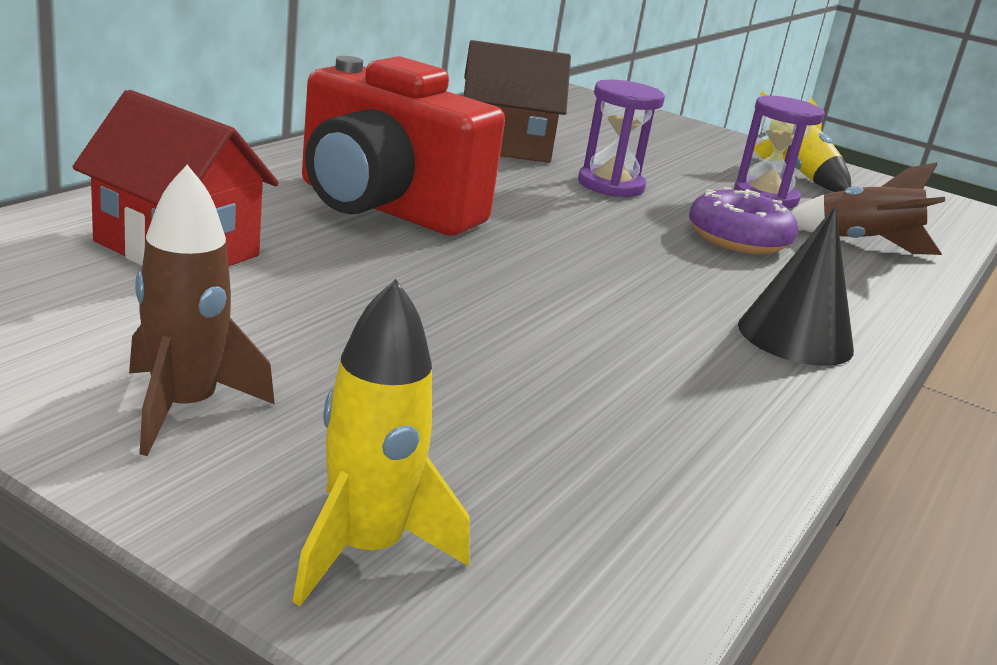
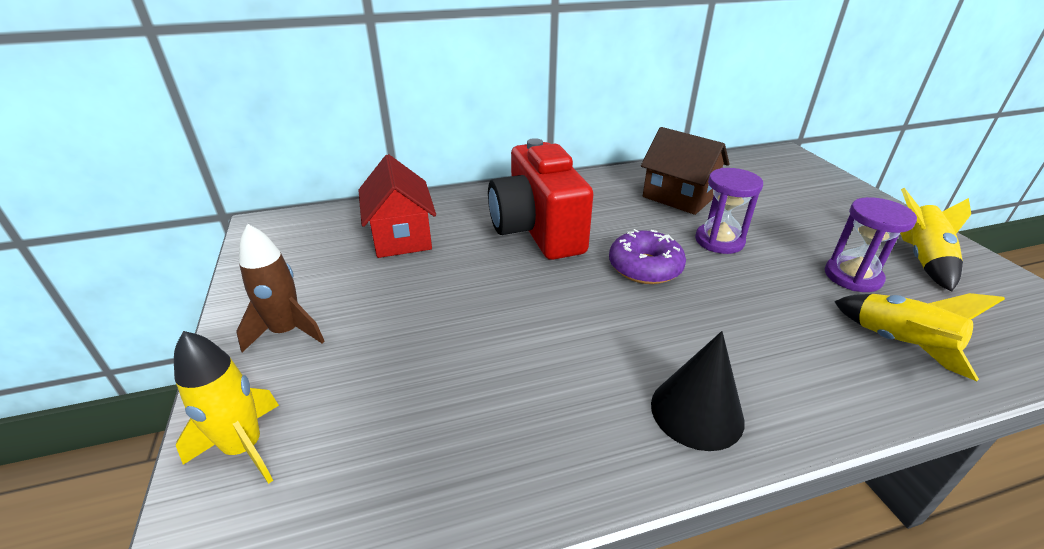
camera: 45 degrees right, 10 degrees up
(738, 239) = (769, 309): purple donut -> purple donut (645, 267)
(863, 243) = (899, 344): brown rocket -> yellow rocket

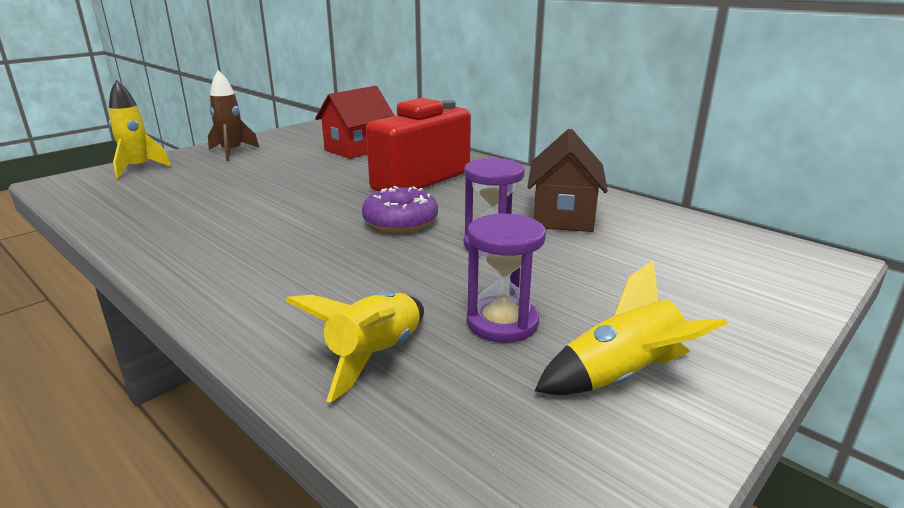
camera: 60 degrees right, 10 degrees down
(696, 412) = (210, 265): black cone -> none

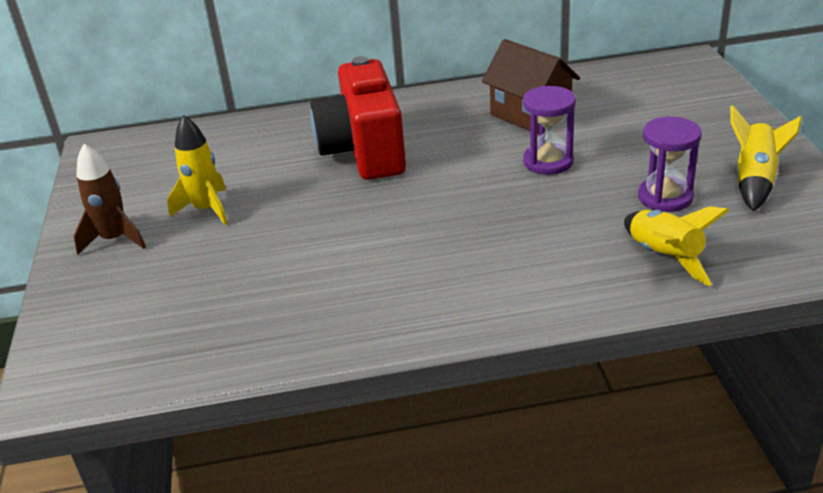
camera: 50 degrees left, 10 degrees up
(138, 168) = (80, 318): yellow rocket -> yellow rocket (206, 209)
(357, 149) = (227, 157): red house -> none
(400, 221) = (457, 187): purple donut -> none

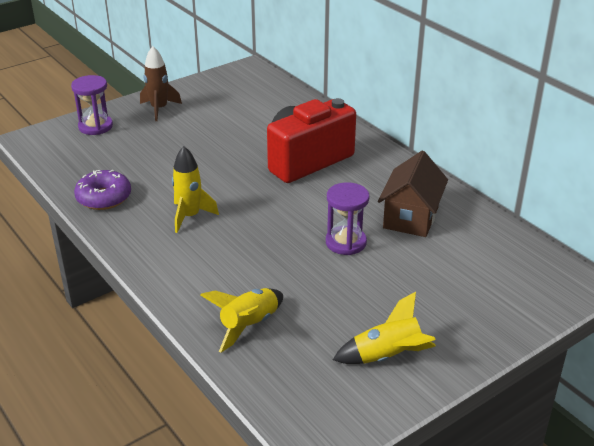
camera: 60 degrees right, 0 degrees up
(206, 209) = (204, 126): yellow rocket -> yellow rocket (190, 216)
(302, 331) = (104, 198): none -> purple donut
(665, 197) = (331, 311): purple hourglass -> purple hourglass (95, 126)

